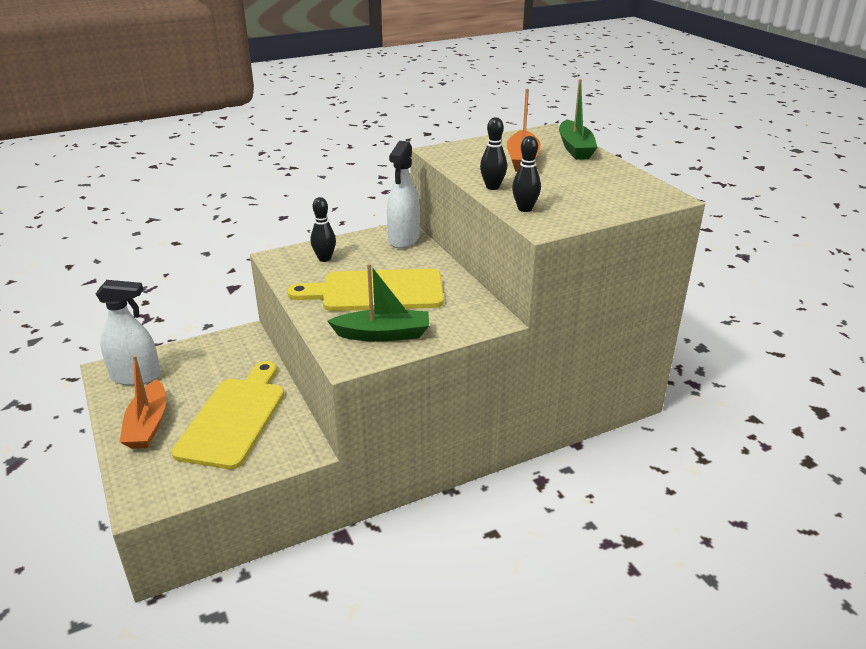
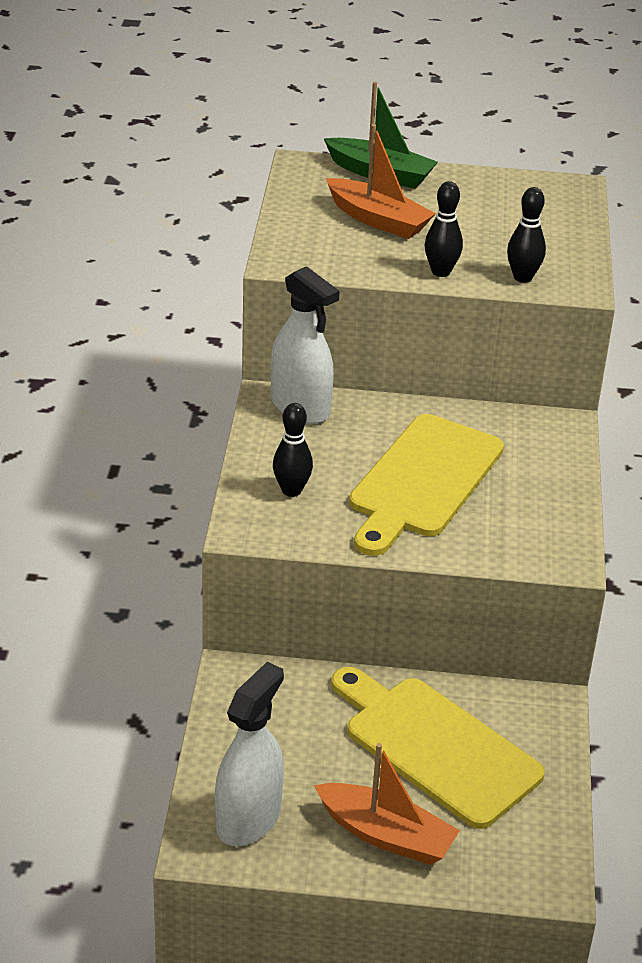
camera: 60 degrees left, 5 degrees up
(383, 334) = (531, 513): green boat -> none

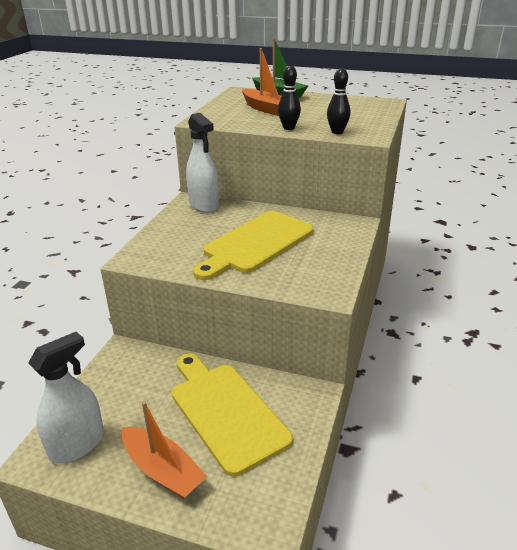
camera: 15 degrees right, 5 degrees down
(291, 490) = (173, 242): black bowling pin -> none

